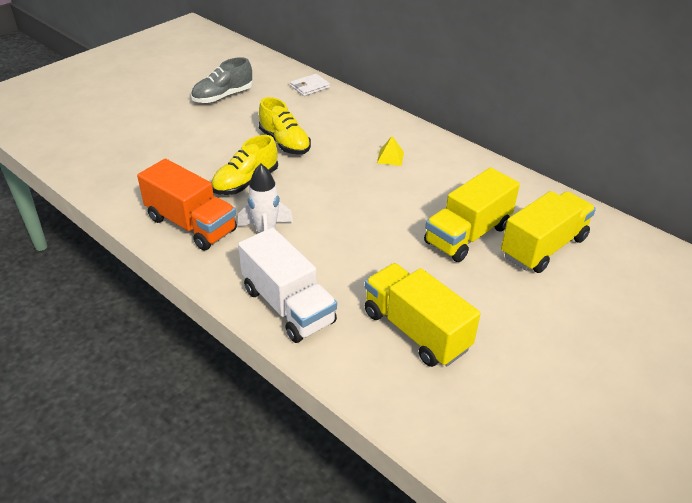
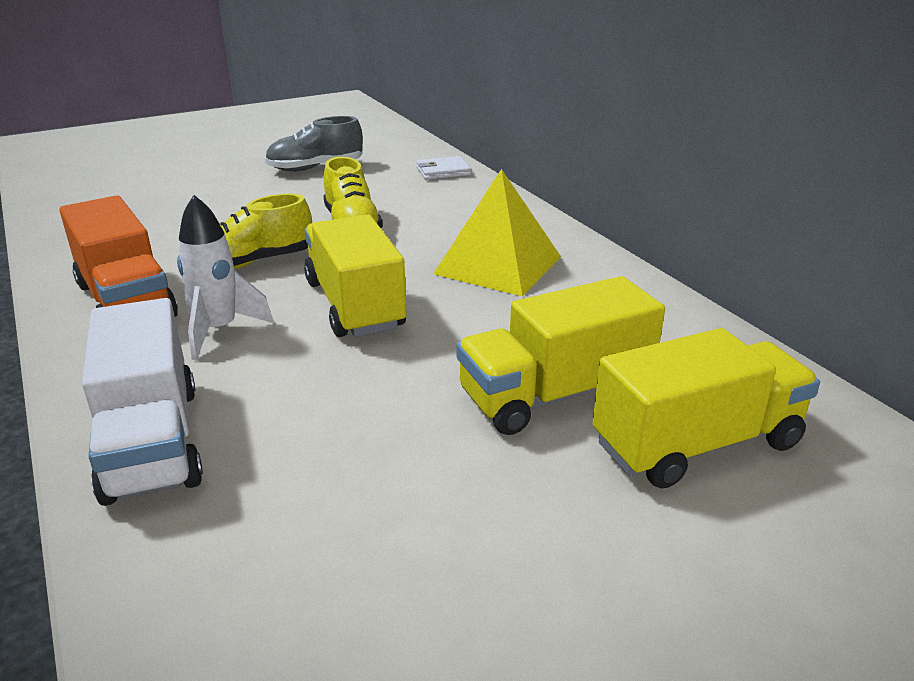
camera: 20 degrees right, 10 degrees down
(390, 157) = (498, 265): yellow pyramid -> yellow pyramid, size x2.32
(416, 330) = (337, 539): yellow truck -> yellow truck (354, 305)

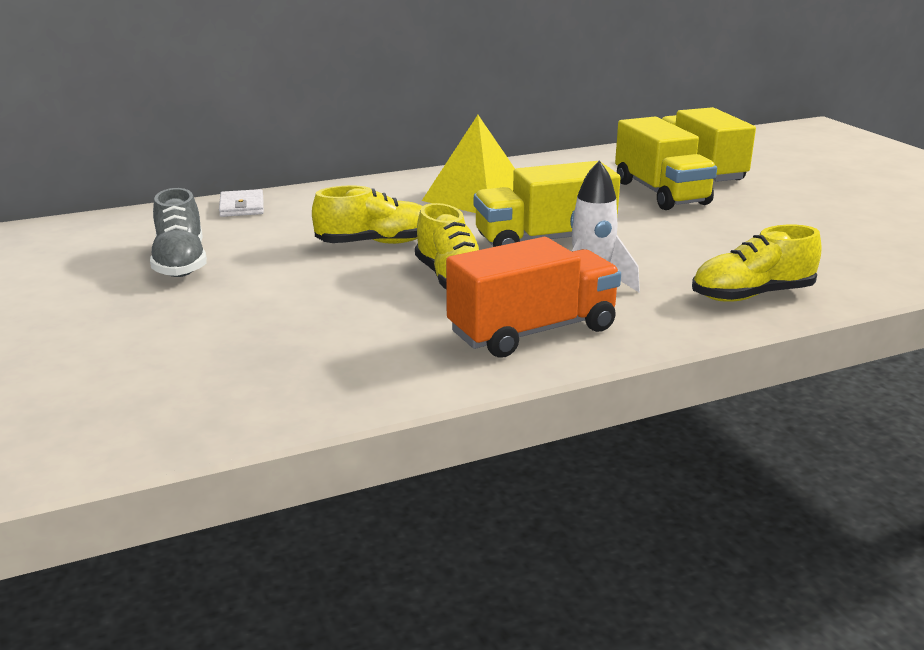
camera: 85 degrees left, 5 degrees down
(152, 441) = (752, 295): white truck -> yellow shoe

